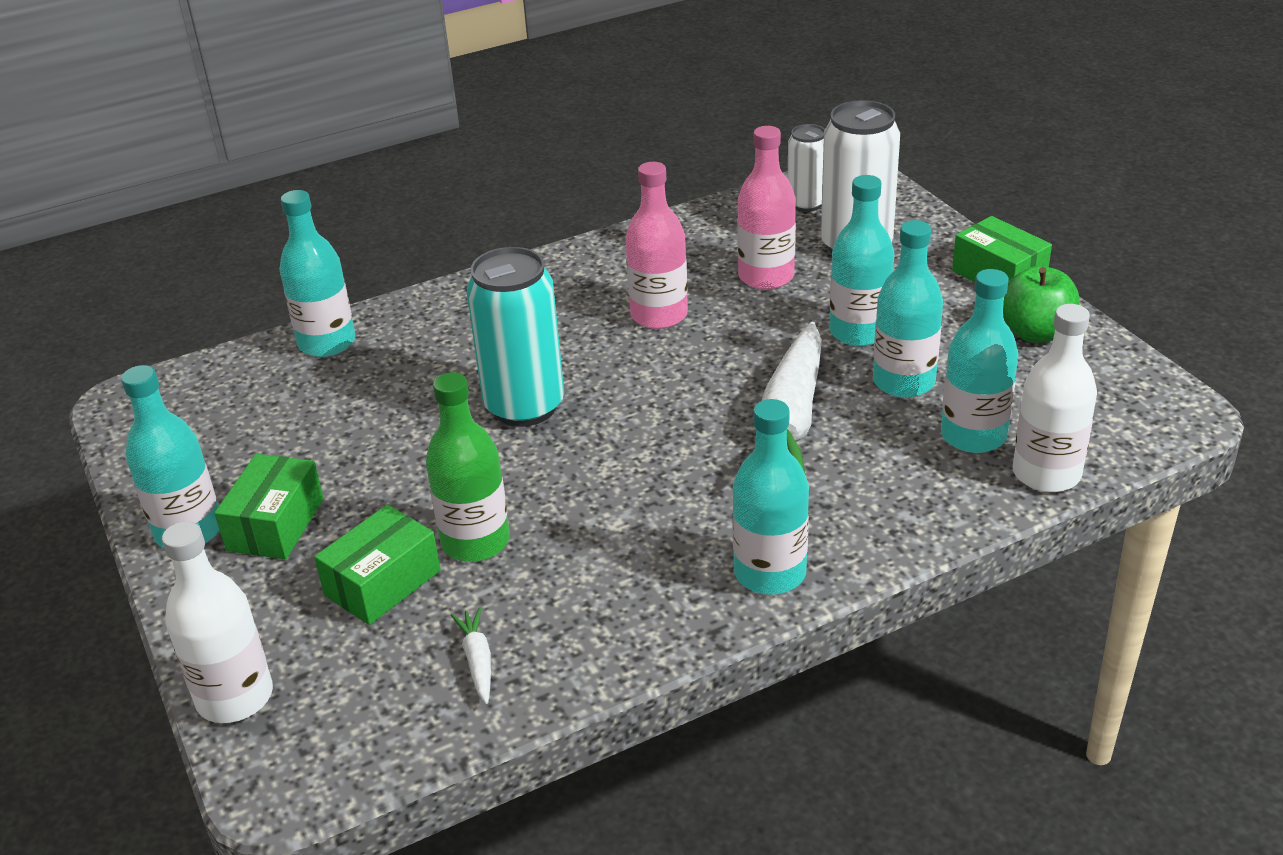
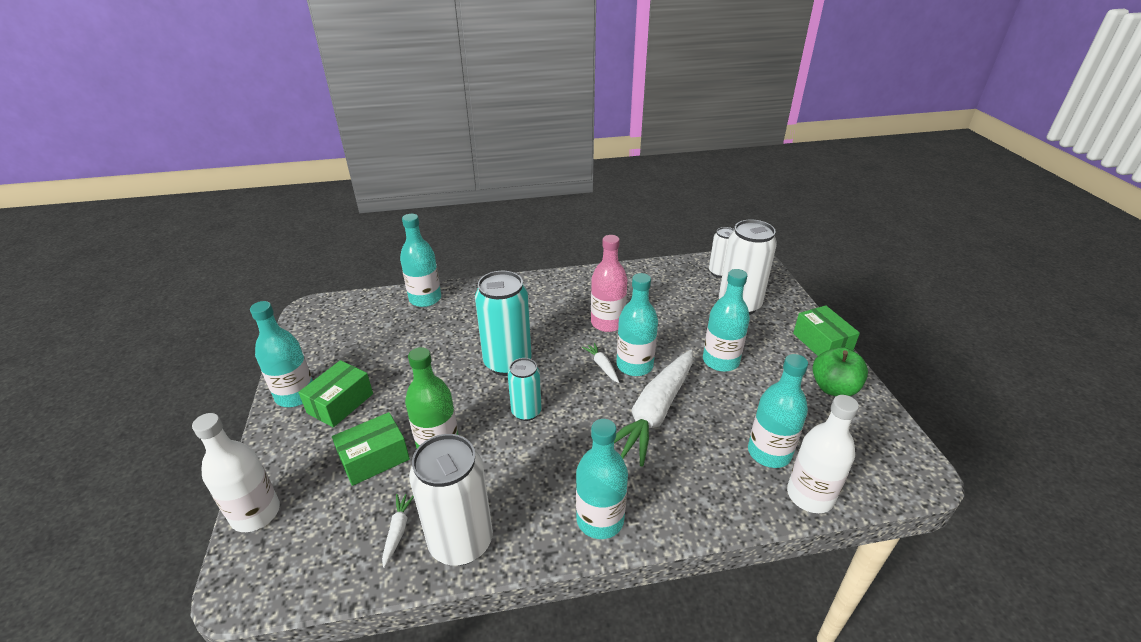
camera: 15 degrees right, 0 degrees up
(581, 649) = (461, 542): none -> white can
(591, 466) = (526, 412): none -> turquoise can
(679, 378) = (602, 366): none -> white carrot
(766, 277) = (678, 312): pink bottle -> none
(903, 382) = (736, 402): turquoise bottle -> turquoise bottle (634, 365)

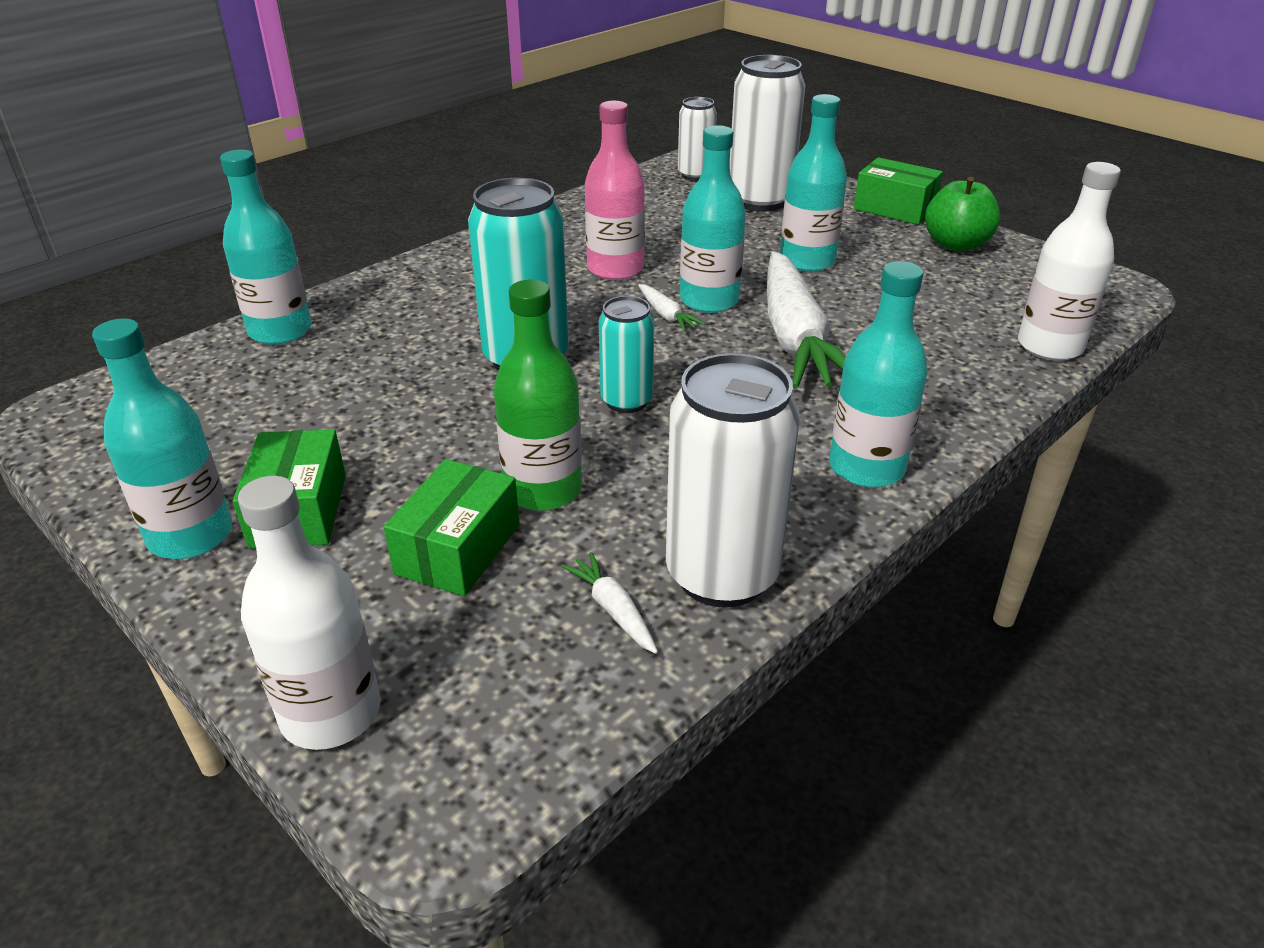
camera: 35 degrees left, 0 degrees up
(602, 366) = (667, 315): white carrot -> white carrot turned 150 degrees counterclockwise
(769, 453) = (965, 326): turquoise bottle -> none

